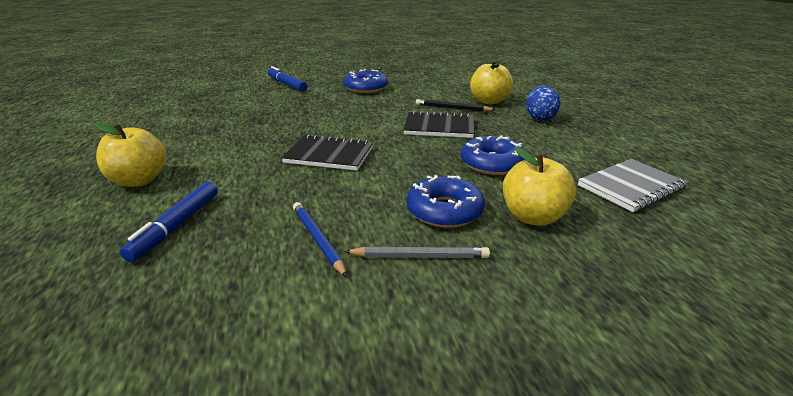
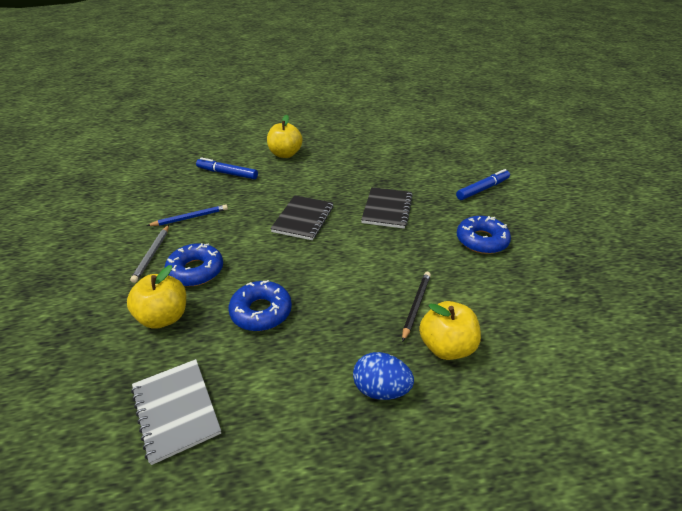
camera: 95 degrees right, 10 degrees up
(439, 127) = (355, 287): black notebook -> black notebook (387, 209)

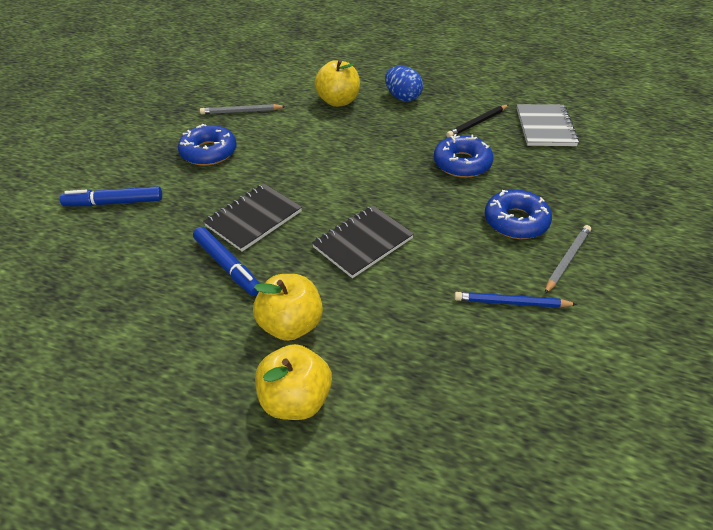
camera: 150 degrees left, 5 degrees up
(164, 317) = (553, 187): yellow apple -> yellow apple (290, 325)
(227, 173) = (427, 387): blue marker -> blue marker (227, 266)
(416, 305) = (331, 127): black pencil -> black pencil (477, 123)
(517, 290) = (241, 111): none -> grey pencil

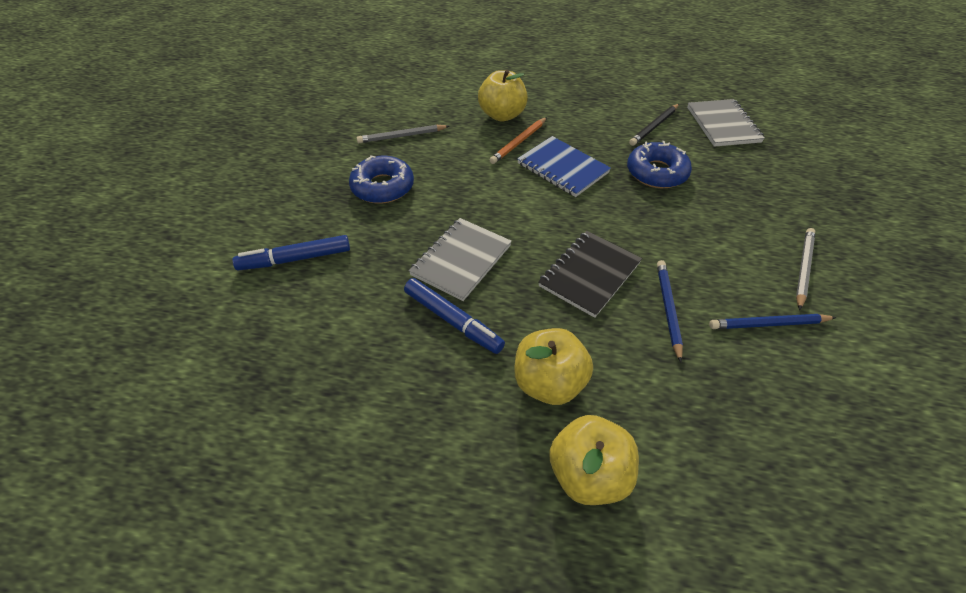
camera: 10 degrees left, 5 degrees up
(253, 219) = (461, 260): black notebook -> grey notebook
(344, 126) = (519, 142): none -> orange pencil
(375, 151) = (562, 168): none -> blue notebook
(402, 97) = (567, 105): blue egg -> none
(422, 279) = (668, 309): none -> blue pencil
(516, 221) = (736, 231): blue donut -> none

